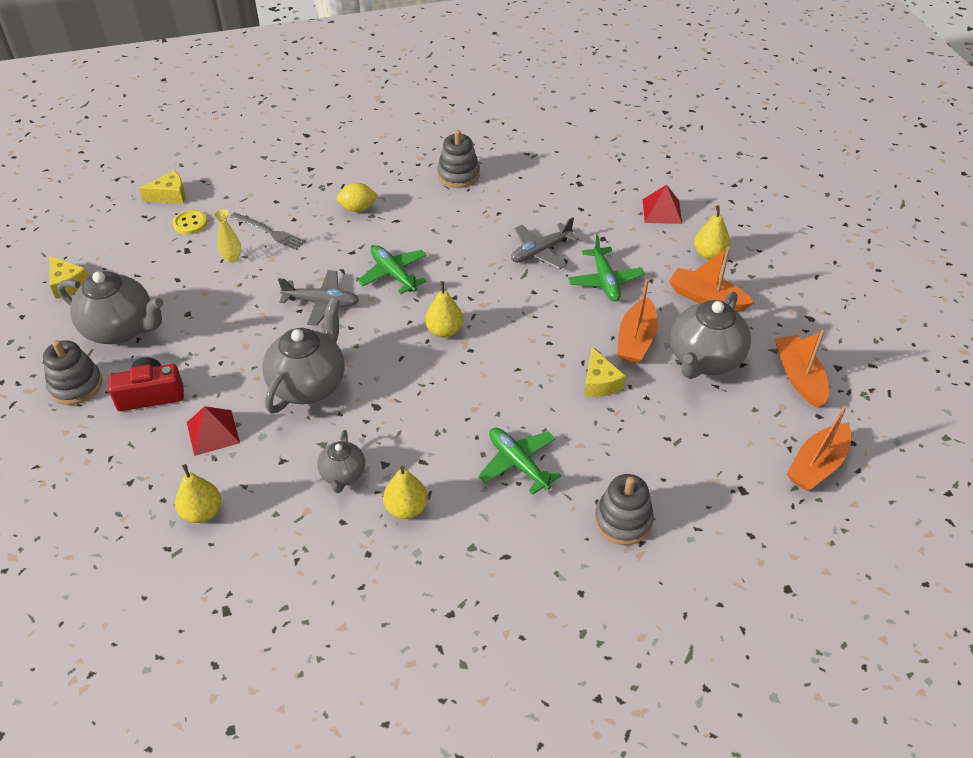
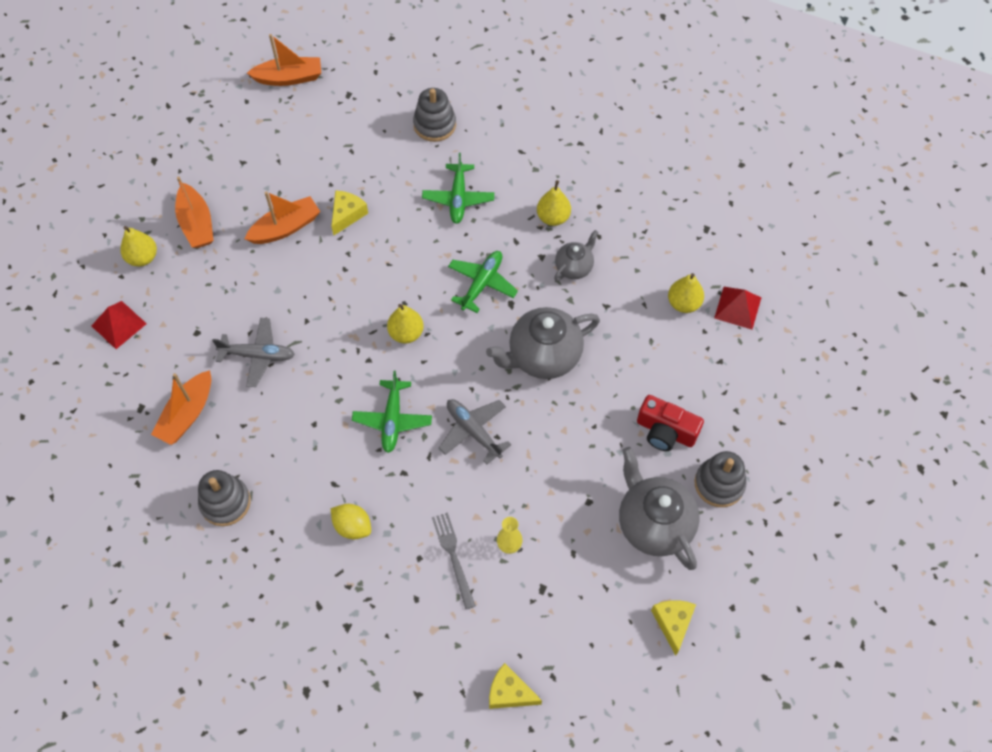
camera: 140 degrees left, 15 degrees up
(190, 223) = (516, 628): yellow button -> none
(213, 432) = (639, 363): red pyramid -> red pyramid (737, 307)
(605, 281) = (245, 291): green plane -> green plane (482, 284)
(704, 360) = (262, 182): grey teapot -> none
(799, 377) = (222, 130): orange boat -> orange boat (187, 414)

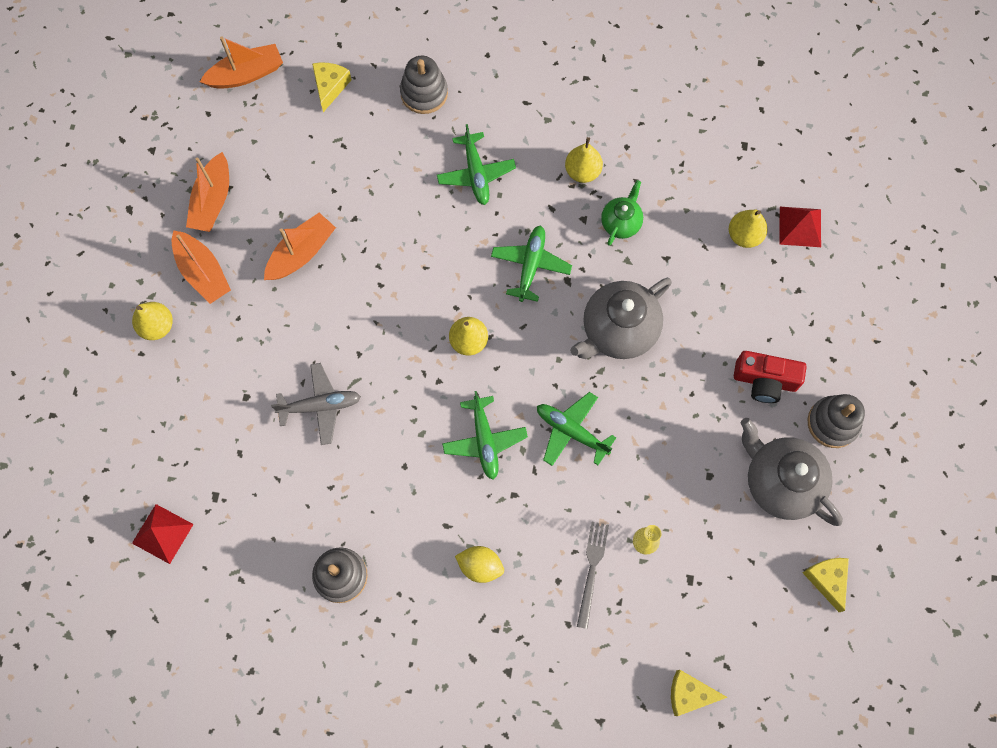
camera: 15 degrees left, 10 degrees up
(118, 324) = (158, 409): red pyramid -> red pyramid (162, 533)
(187, 414) = (267, 490): orange boat -> orange boat (212, 201)
(347, 215) = (363, 222): yellow cheese -> yellow cheese (330, 86)
(453, 556) = (592, 570): grey fork -> grey fork turned 45 degrees clockwise
(473, 431) = (571, 431): grey plane -> green plane
(574, 267) = (621, 223): grey teapot -> green teapot

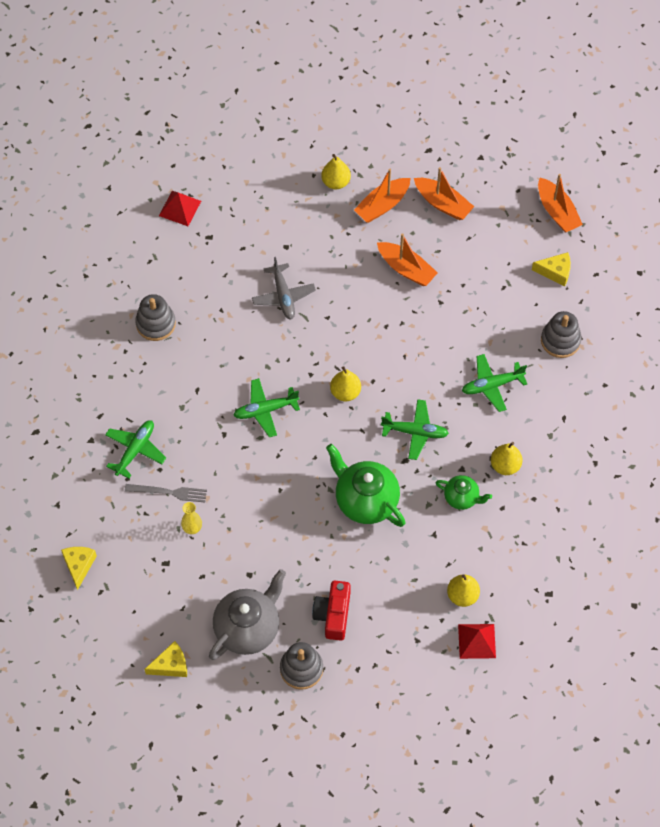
camera: 85 degrees right, 10 degrees down
(212, 201) = (443, 204): orange boat -> orange boat turned 150 degrees counterclockwise
(480, 566) = (168, 415): yellow lemon -> none
(571, 431) = (278, 471): green plane -> green plane (135, 450)
(618, 331) = (365, 500): grey teapot -> green teapot

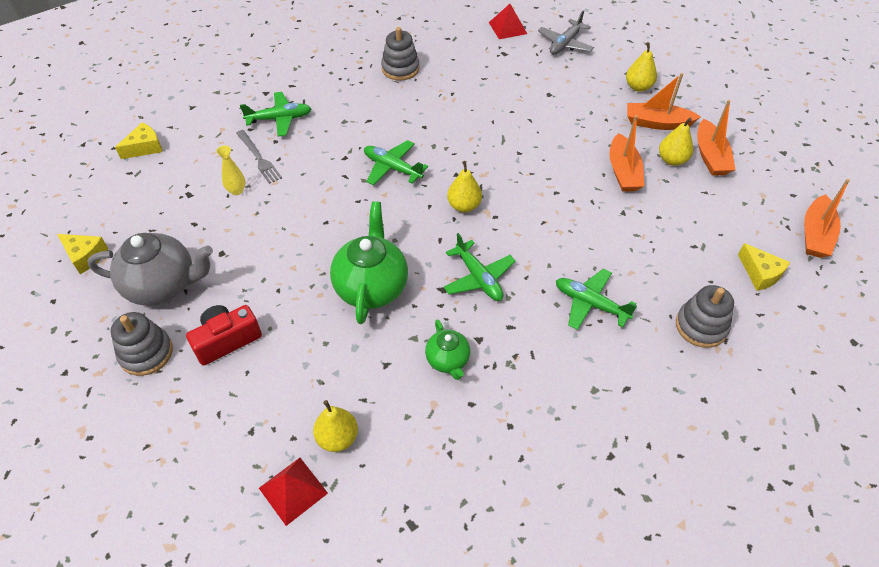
camera: 50 degrees right, 10 degrees down
(283, 296) = (505, 117): grey plane -> grey plane (565, 44)
(505, 465) = (520, 373): yellow pear -> yellow pear (672, 160)

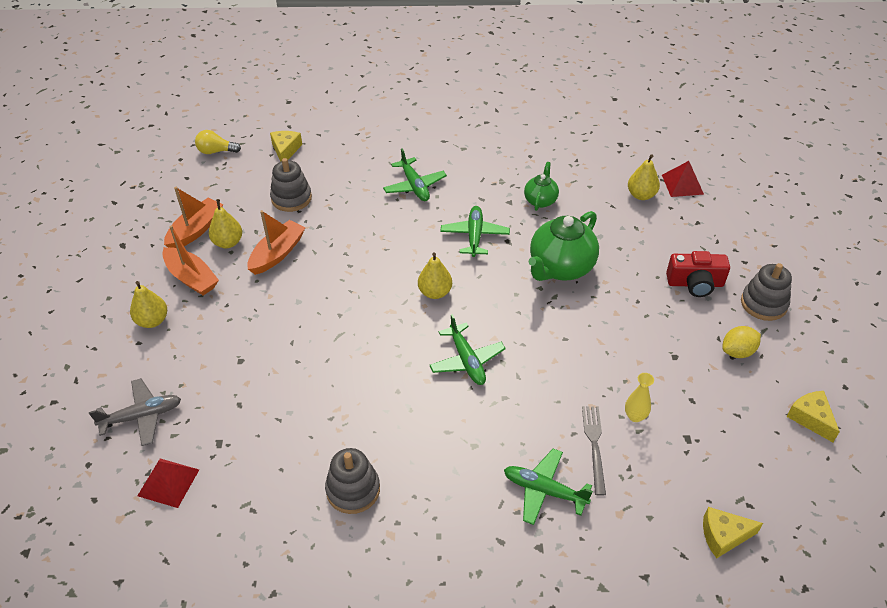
camera: 145 degrees left, 5 degrees down
(163, 286) = (737, 351): grey teapot -> yellow lemon
(701, 326) = (362, 145): grey stacking toy -> grey stacking toy (291, 198)
(815, 235) = (216, 151): orange boat -> yellow light bulb

